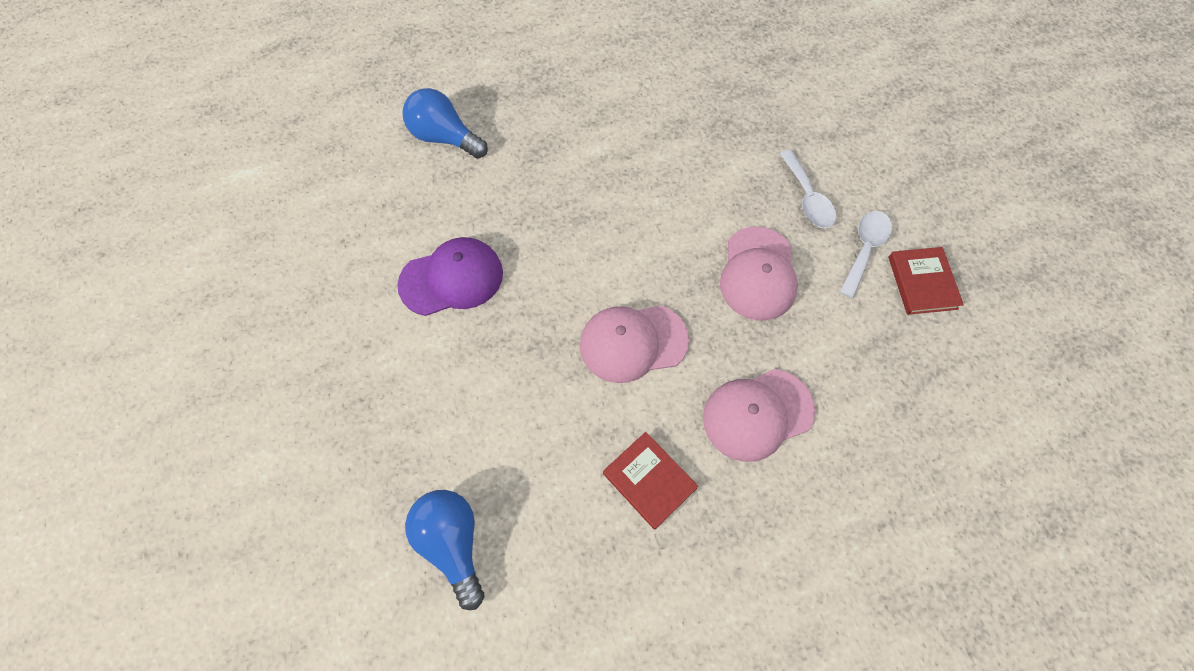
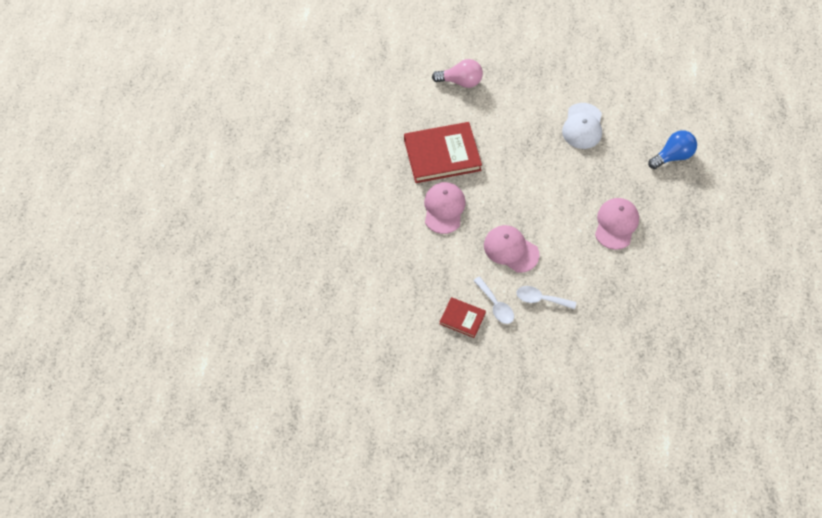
camera: 120 degrees right, 5 degrees down
(452, 278) = (582, 126): purple cap -> white cap
(453, 543) = (461, 81): blue light bulb -> pink light bulb
(633, 342) = (507, 180): pink cap -> pink cap (616, 224)
(649, 480) = (442, 155): red book -> red book, size x1.93

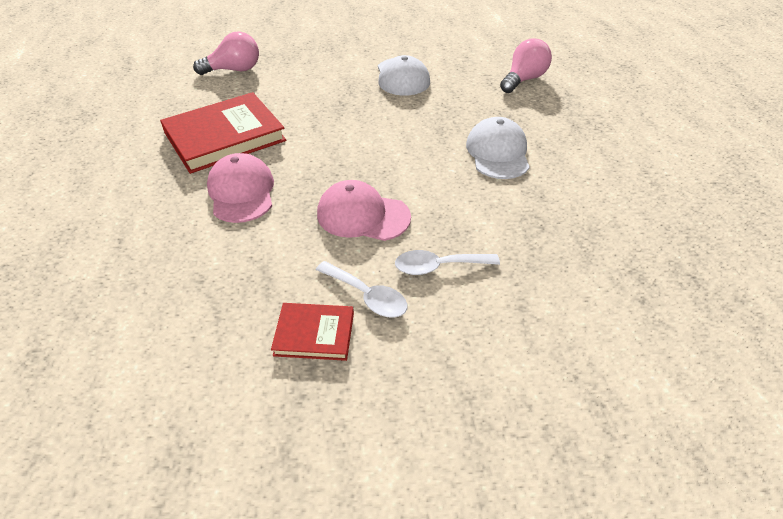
camera: 20 degrees left, 15 degrees down
(616, 224) = (498, 152): pink cap -> white cap
(673, 156) = (523, 80): blue light bulb -> pink light bulb

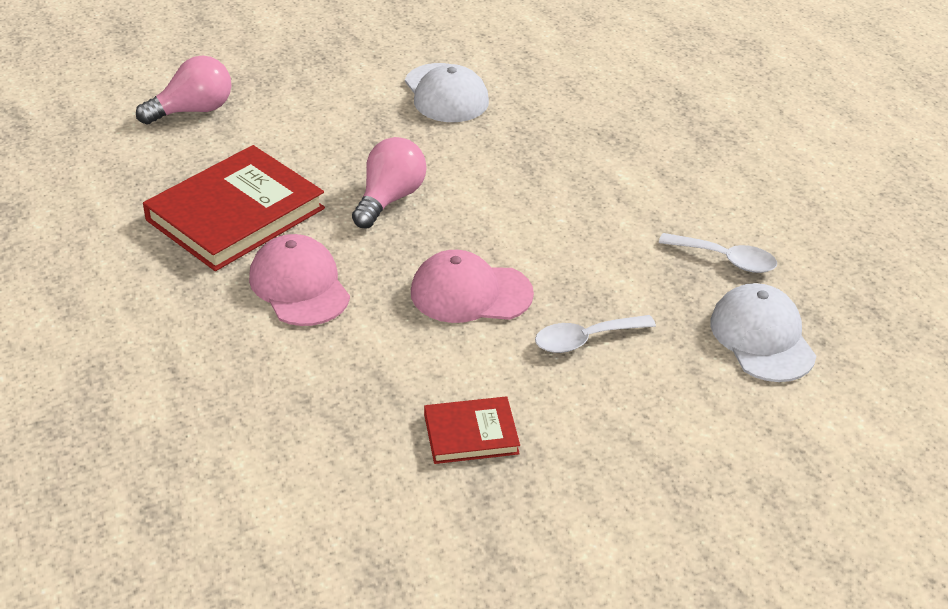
camera: 15 degrees left, 5 degrees down
(367, 296) = (515, 385): white spoon -> white spoon (726, 259)
(498, 152) = (611, 189): white cap -> white cap (762, 338)
(523, 80) = (615, 79): pink light bulb -> pink light bulb (389, 199)

